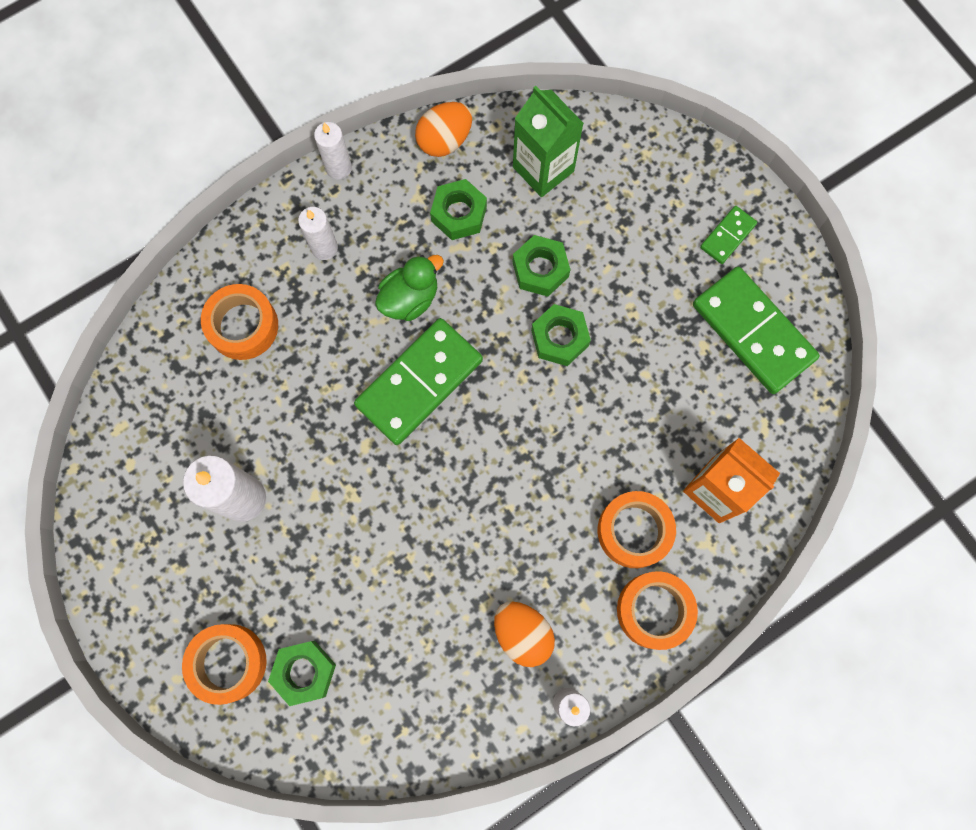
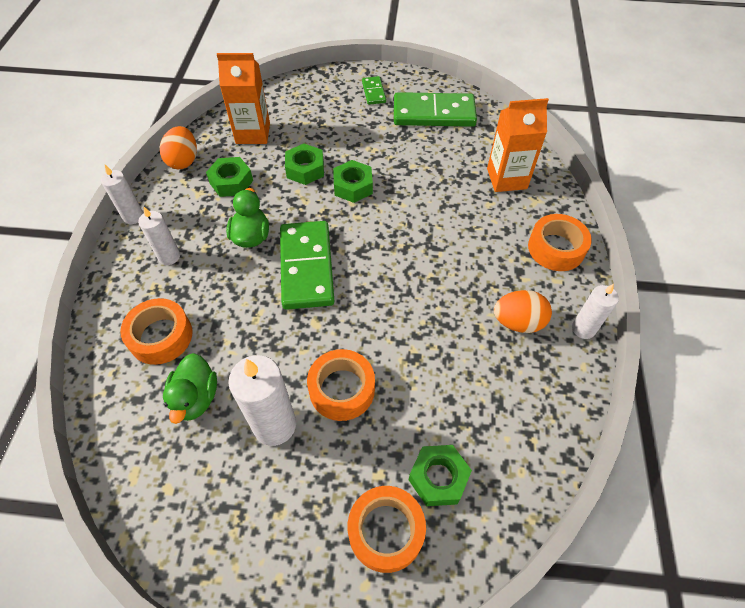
camera: 50 degrees left, 20 degrees down
(214, 412) = (196, 398): none -> green duck
(543, 169) = (253, 133): green carton -> orange carton
(634, 531) = (499, 227): orange tape -> orange tape (342, 389)

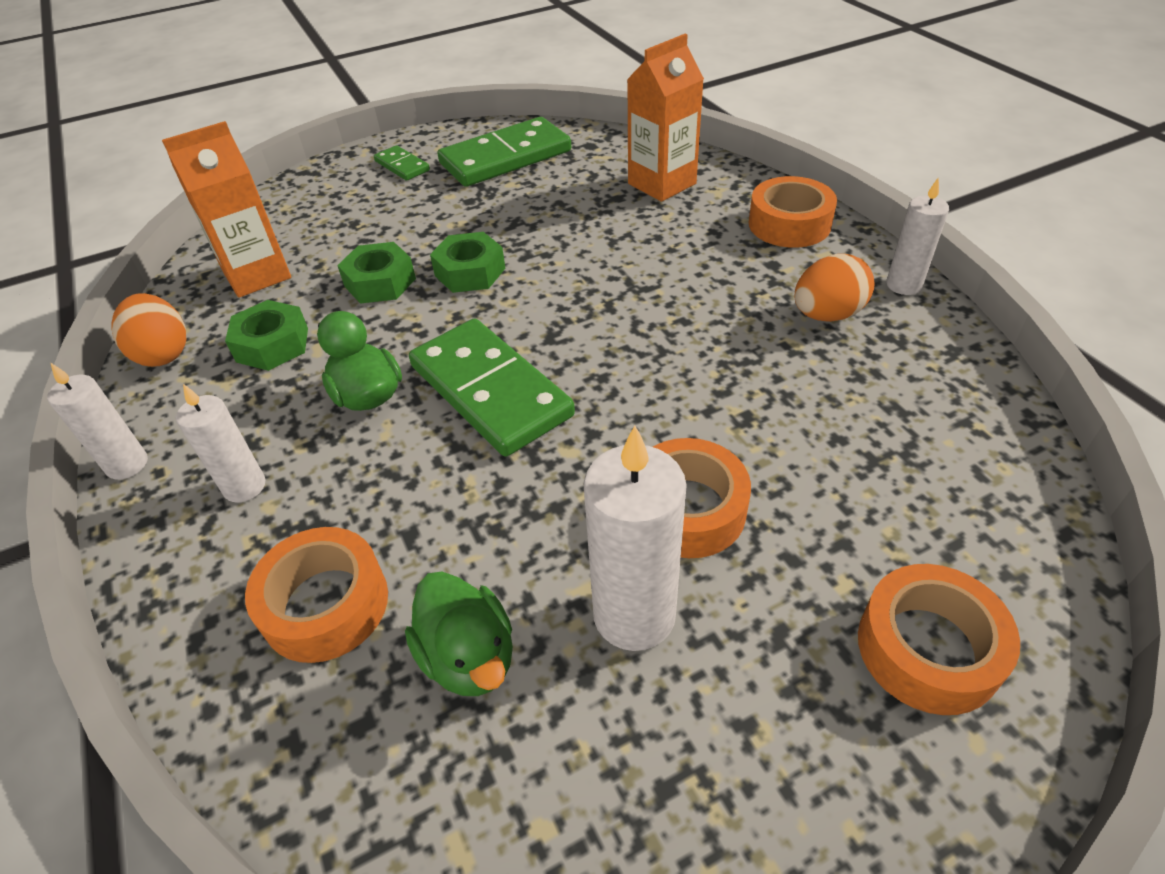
camera: 30 degrees left, 10 degrees down
(438, 478) = (921, 537): green nut -> none

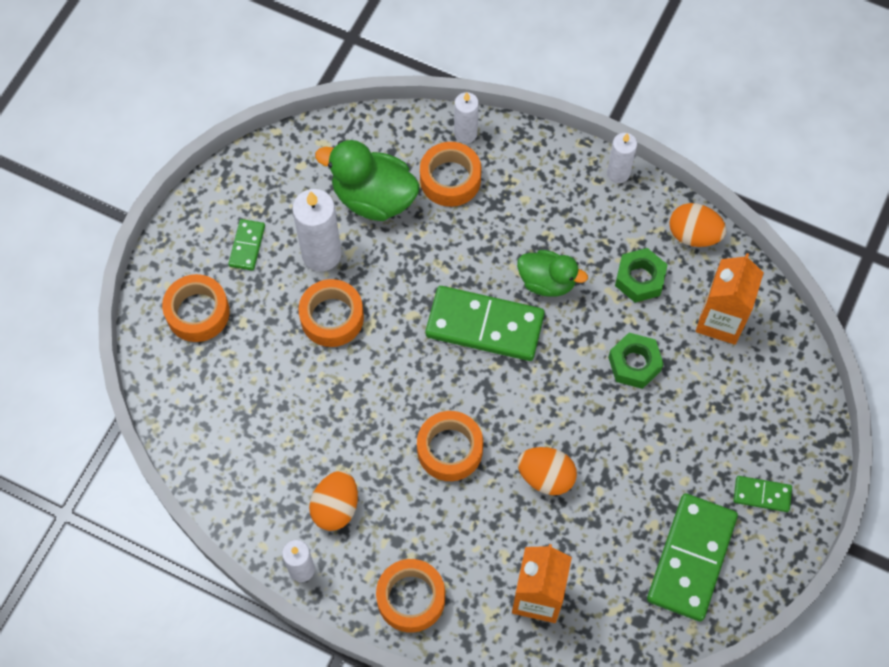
camera: 140 degrees right, 20 degrees up
(244, 486) = (547, 199): white candle -> white candle (465, 133)
(469, 656) = (373, 198): green duck -> green duck, size x1.52
(470, 272) = (587, 409): green nut -> none
(569, 245) = (546, 477): none -> orange egg
(648, 304) = (450, 449): none -> orange tape
(764, 719) = (247, 246): none -> green domino

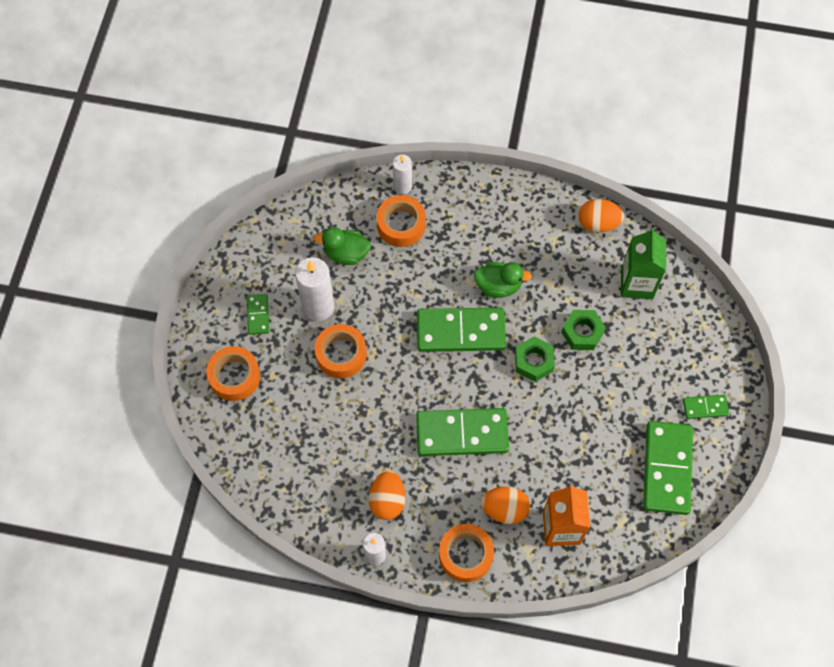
camera: 15 degrees left, 0 degrees up
(373, 198) = (346, 253): green duck -> green duck, size x0.66
(450, 449) = (462, 433): orange tape -> green domino
(546, 477) = (541, 435): orange egg -> orange egg (504, 509)
(618, 173) = (527, 189): white candle -> none
(639, 279) = (567, 267): green nut -> green nut (533, 361)
(720, 320) = (637, 283): orange carton -> green carton

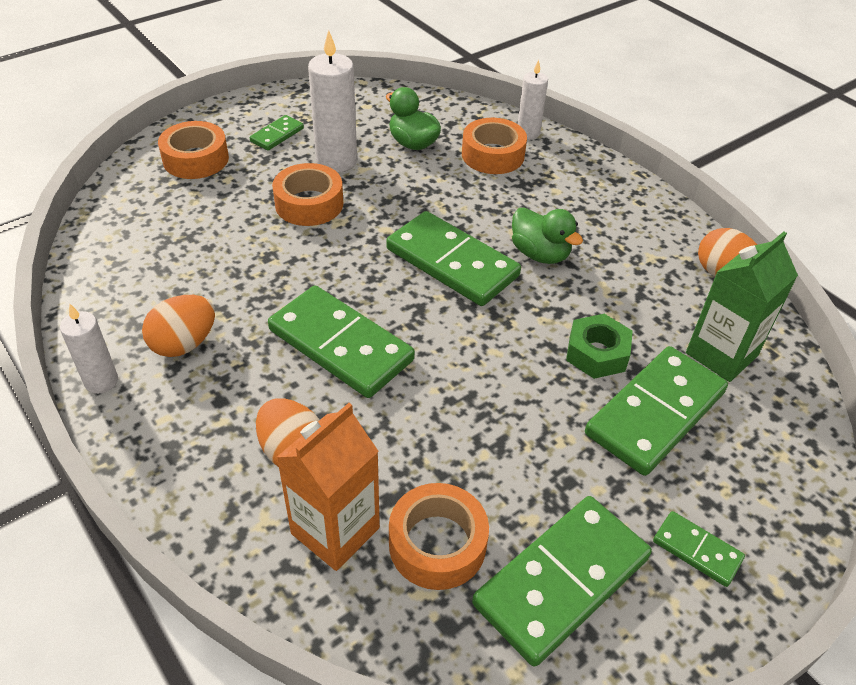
camera: 40 degrees right, 20 degrees down
(465, 555) = (189, 462): orange tape -> orange tape (437, 544)
(533, 361) = (504, 340): green nut -> none
(635, 347) = (655, 413): none -> green domino

